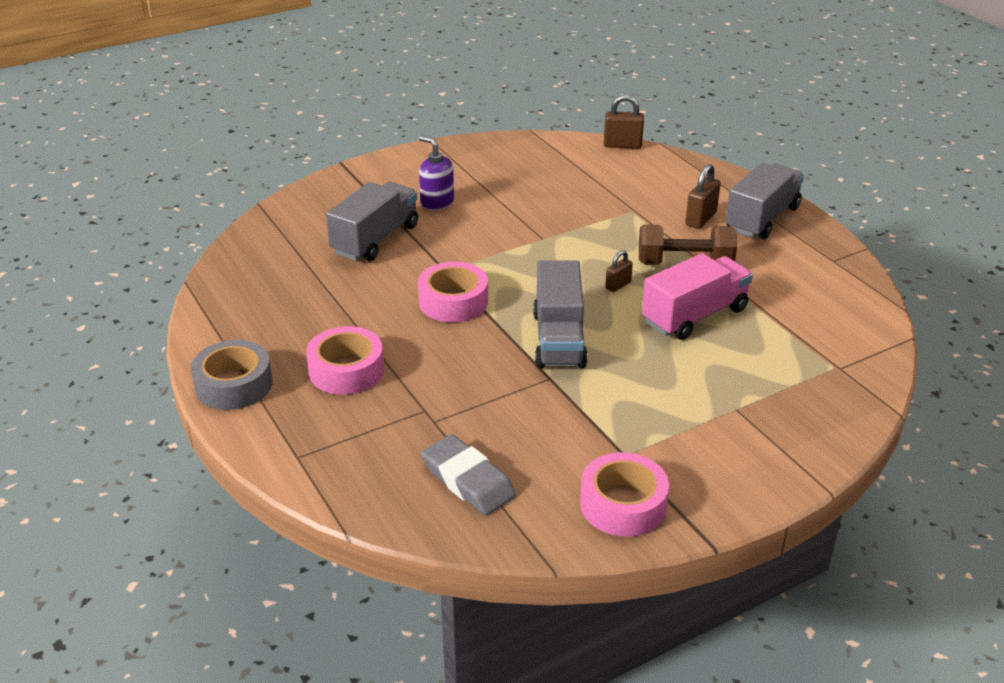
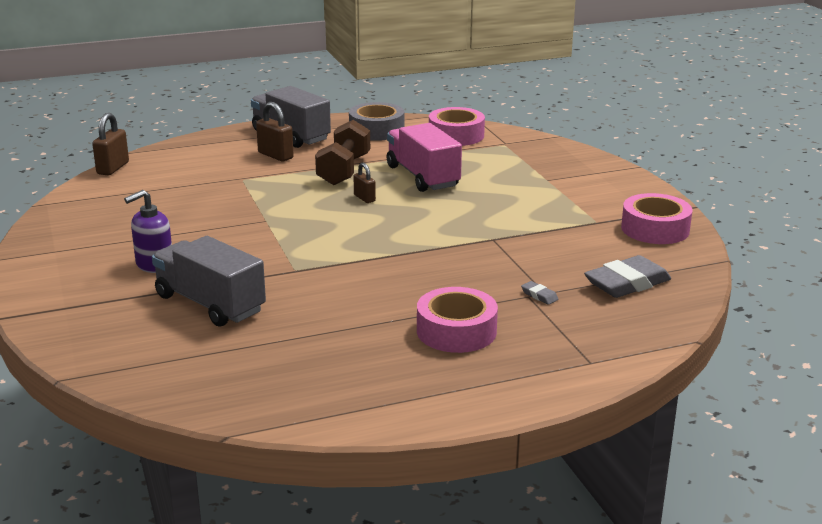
camera: 80 degrees left, 10 degrees down
(234, 385) = (465, 398): grey tape -> grey tape (376, 130)
(426, 417) = (539, 295): none -> grey eraser
(453, 301) = (356, 270): pink tape -> pink tape (456, 135)
(559, 339) = (438, 230): grey truck -> none

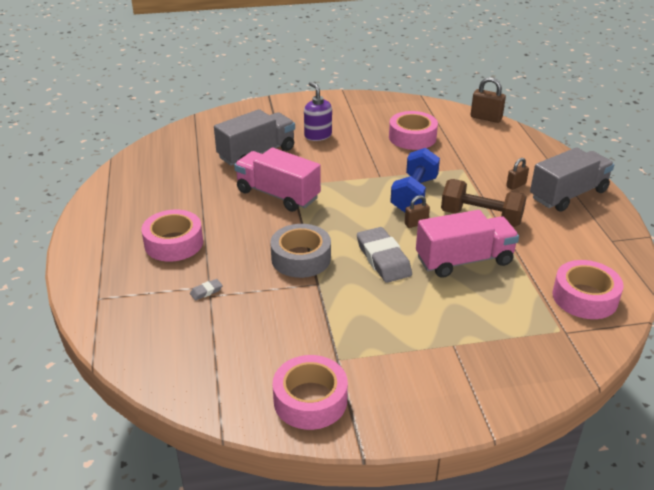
camera: 100 degrees right, 10 degrees up
(163, 206) = (412, 137): none -> pink tape
(275, 155) = (516, 185): brown padlock -> brown padlock, size x0.62
(305, 201) = (414, 194): none -> blue dumbbell
(322, 277) = (278, 195): none -> pink truck
(376, 130) = (592, 245): grey tape -> grey tape (301, 258)
(627, 283) = (204, 348): grey eraser -> grey eraser (383, 259)

